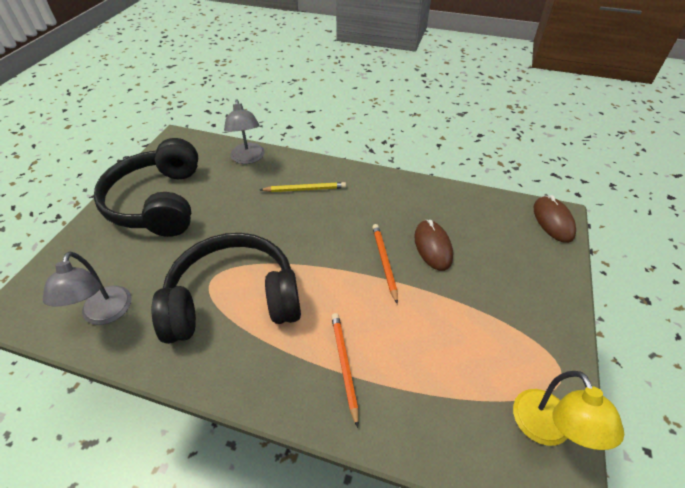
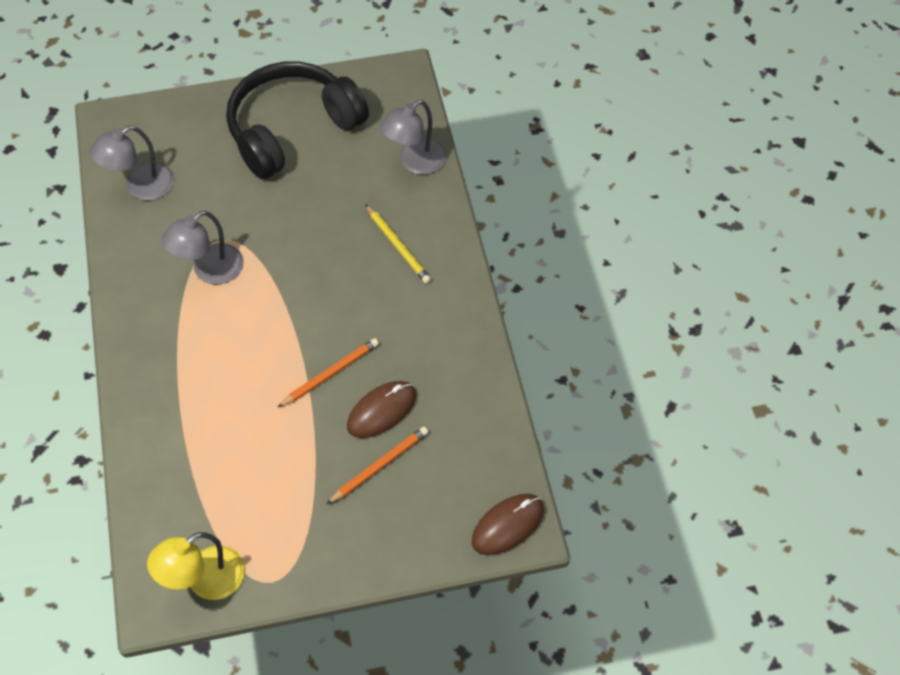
camera: 60 degrees right, 10 degrees up
(234, 299) = (209, 271): black headphones -> grey lamp
(344, 365) = (187, 395): orange pencil -> orange pencil (379, 466)

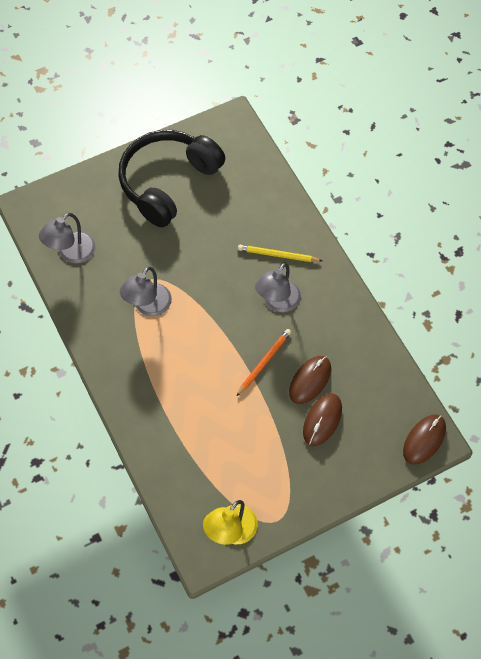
camera: 15 degrees left, 5 degrees up
(379, 466) = (322, 420): orange pencil -> brown mouse
(398, 246) = (278, 255): yellow pencil -> yellow pencil turned 150 degrees clockwise
(415, 162) = (267, 188): grey lamp -> grey lamp (277, 302)

